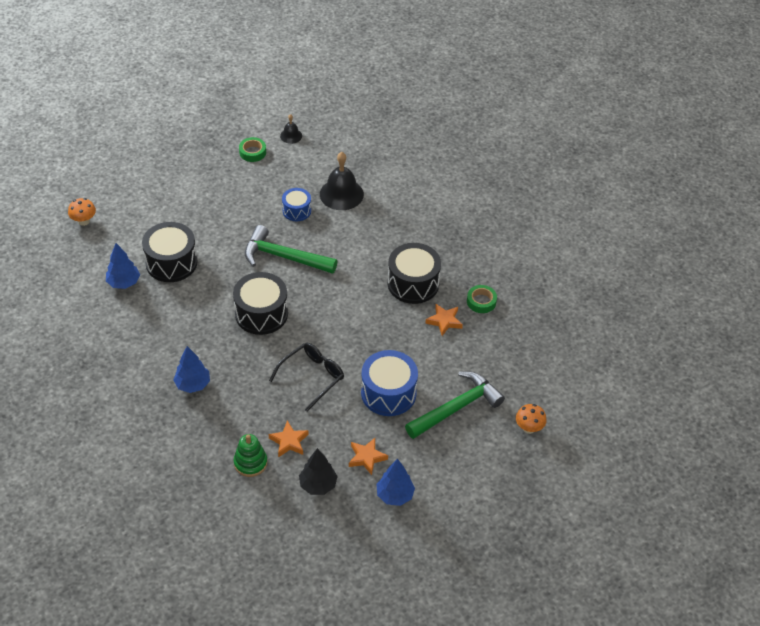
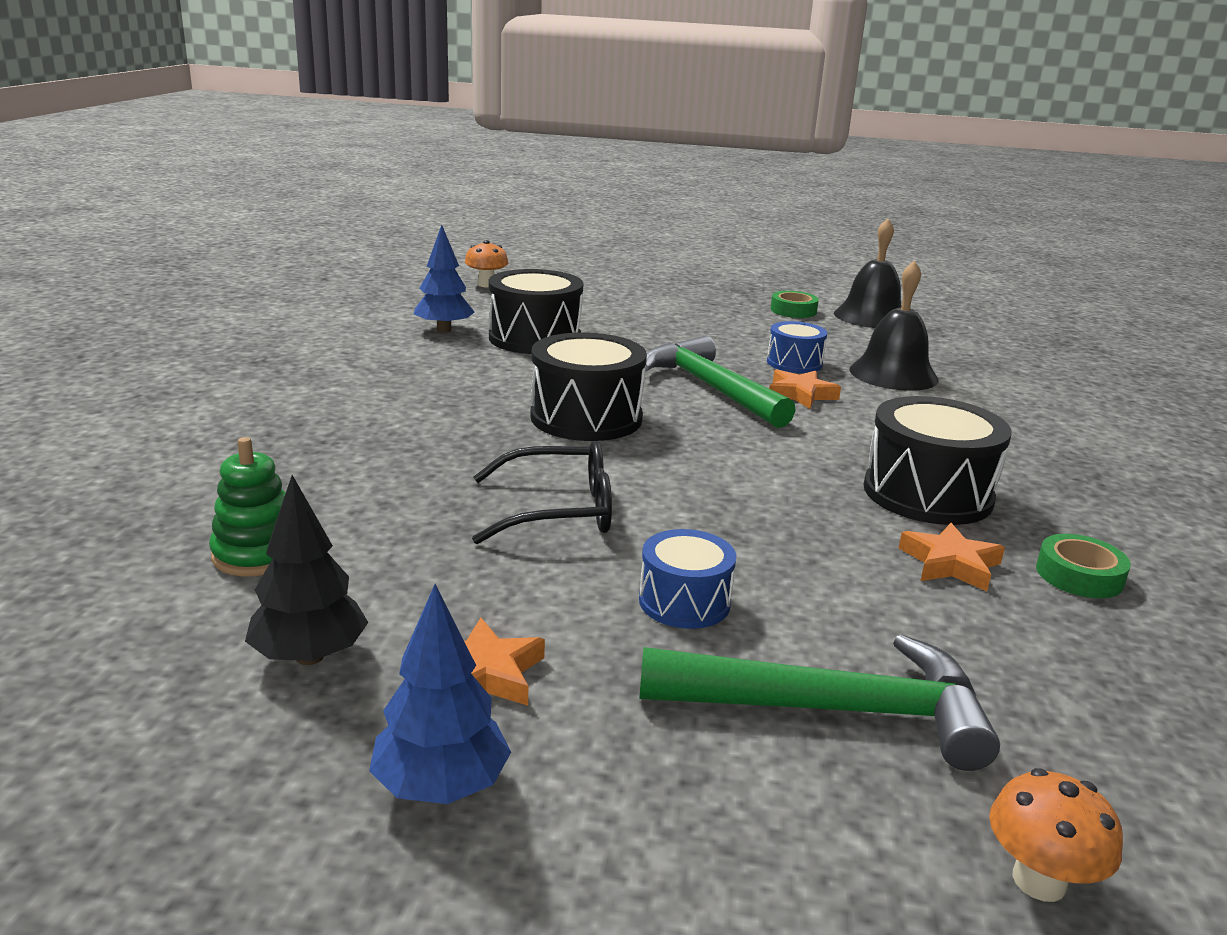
camera: 40 degrees right, 25 degrees down
(193, 384) = (353, 433): blue tree -> none
(289, 441) = (374, 564): orange star -> orange star (800, 394)
(291, 136) = (871, 316): black bell -> black bell, size x1.93
(388, 393) = (684, 602): blue drum -> blue drum, size x0.58

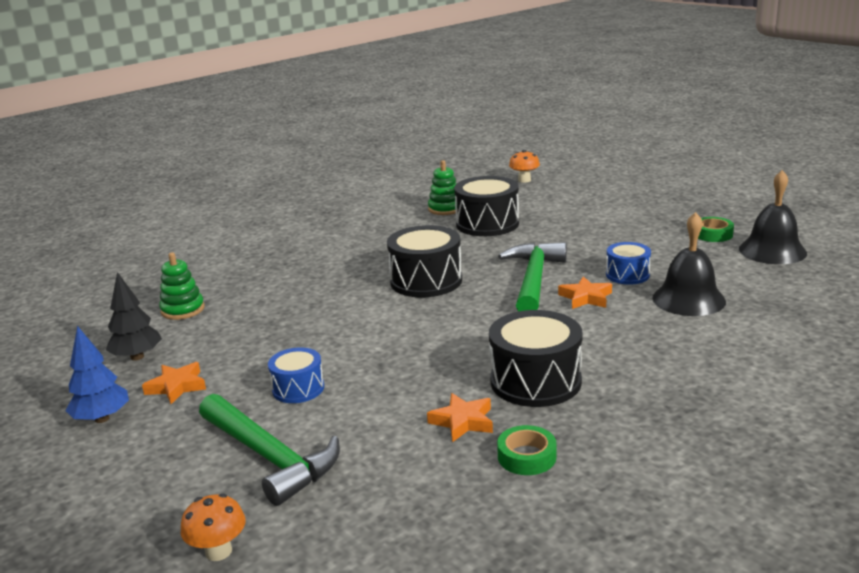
camera: 45 degrees right, 0 degrees up
(444, 330) = (445, 209): blue tree -> green stacking toy
(559, 511) = (323, 327): black glasses -> none

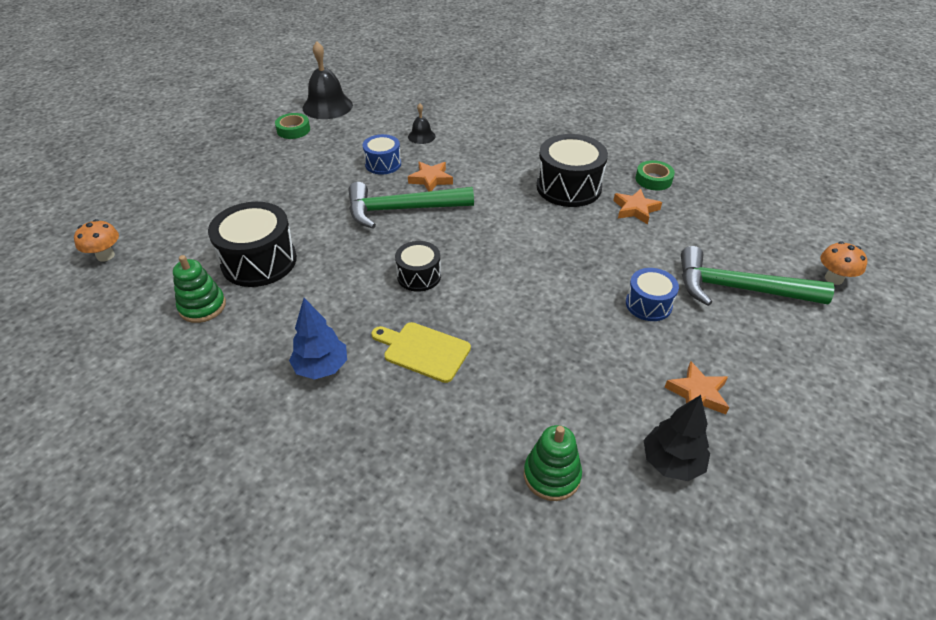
camera: 110 degrees left, 20 degrees up
(102, 419) = (779, 427): blue tree -> blue tree (321, 368)
(270, 457) = (738, 289): green hammer -> green hammer turned 105 degrees counterclockwise
(336, 277) = (423, 351): none -> yellow cutting board
(426, 281) = (419, 276): black drum -> black drum, size x0.58
(688, 299) = (421, 136): black bell -> black bell, size x0.52

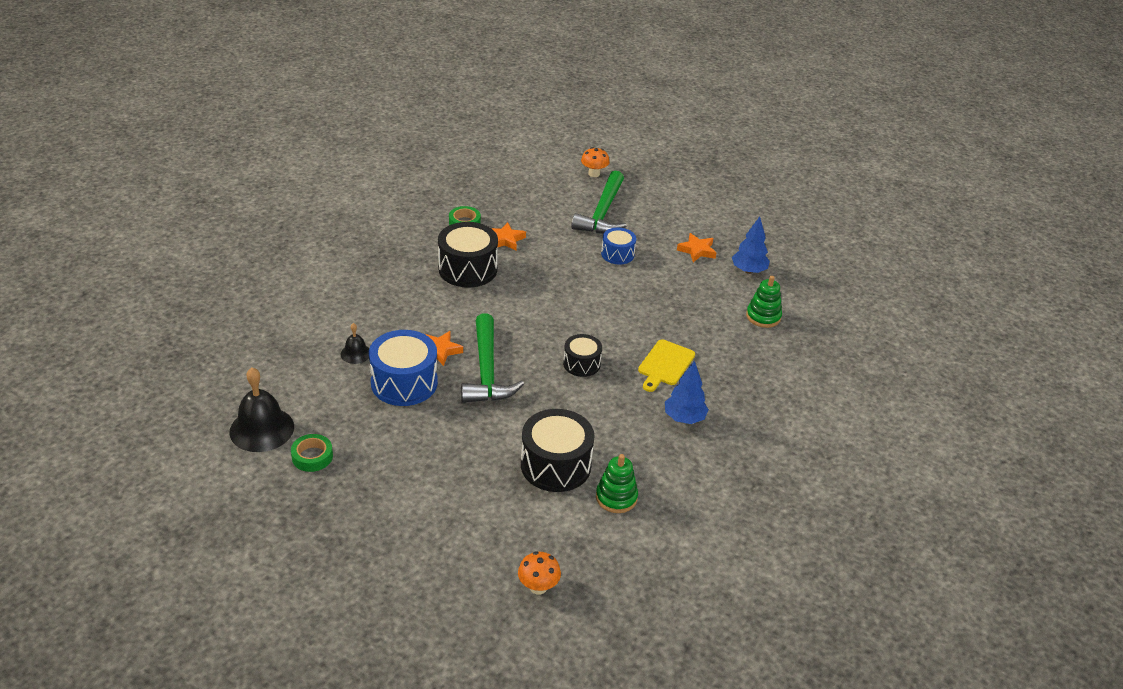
camera: 90 degrees left, 5 degrees down
(383, 164) = (404, 383): blue drum -> blue drum, size x1.72
(671, 462) = (748, 271): black tree -> blue tree

